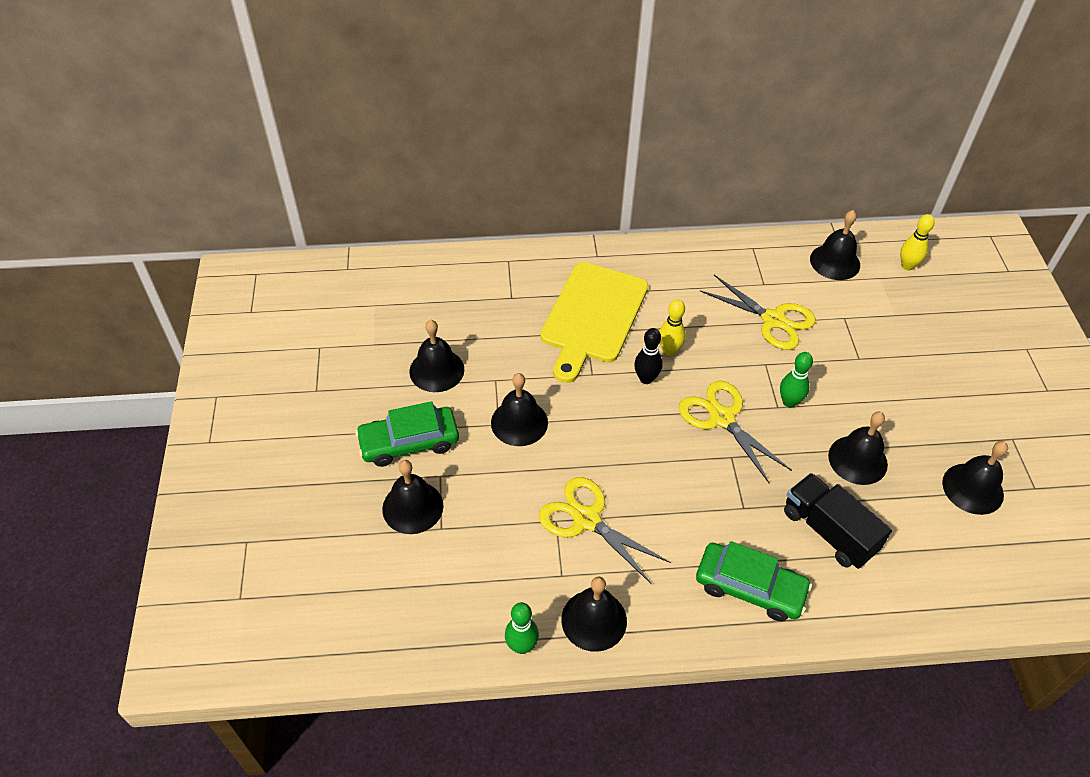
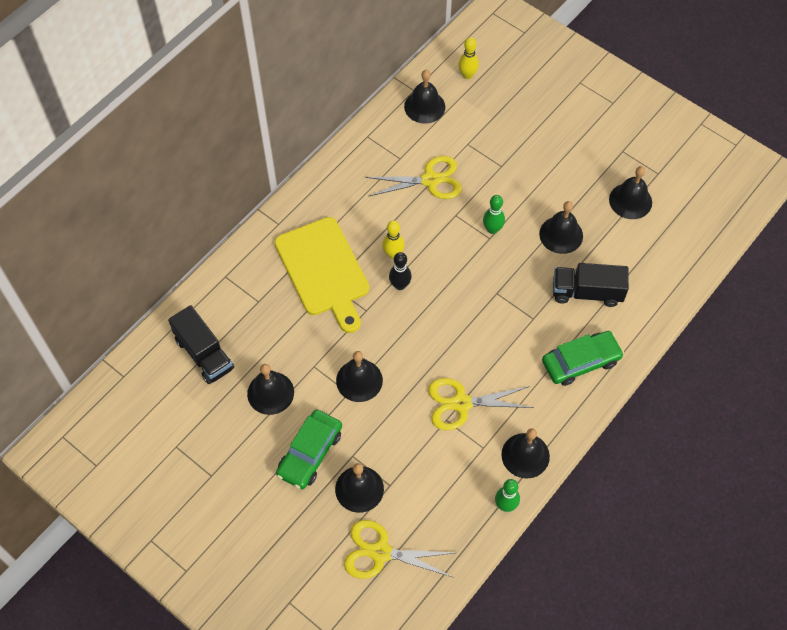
camera: 45 degrees left, 10 degrees up
(423, 301) = (204, 354): none -> black truck
(722, 418) = (467, 273): yellow scissors -> yellow scissors (381, 552)

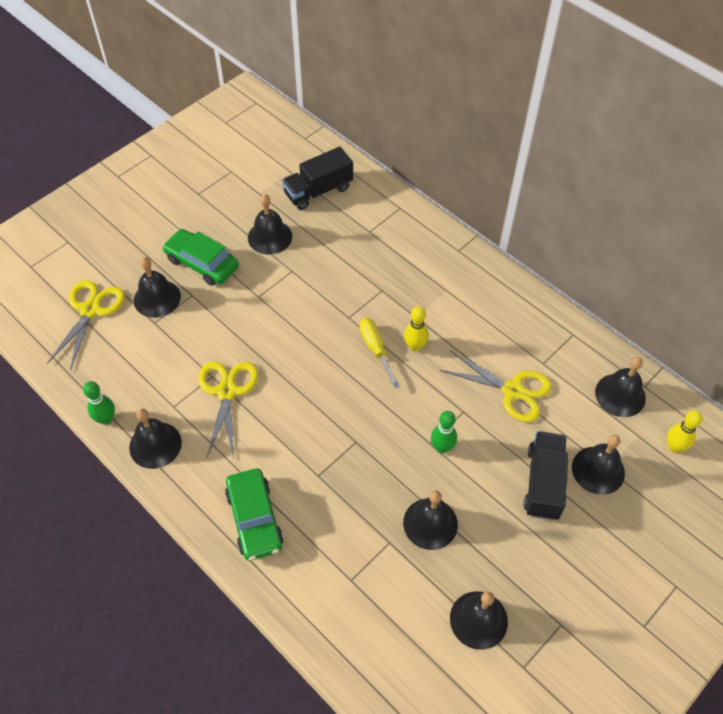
camera: 95 degrees right, 5 degrees down
(324, 270) = (400, 284): yellow cutting board -> none
(359, 380) = (270, 306): black bell -> black bell (598, 470)
(400, 285) = (375, 349): black bowling pin -> yellow screwdriver
(430, 180) = (512, 390): yellow scissors -> yellow scissors turned 60 degrees counterclockwise
(587, 292) = (346, 541): black truck -> black truck (543, 483)

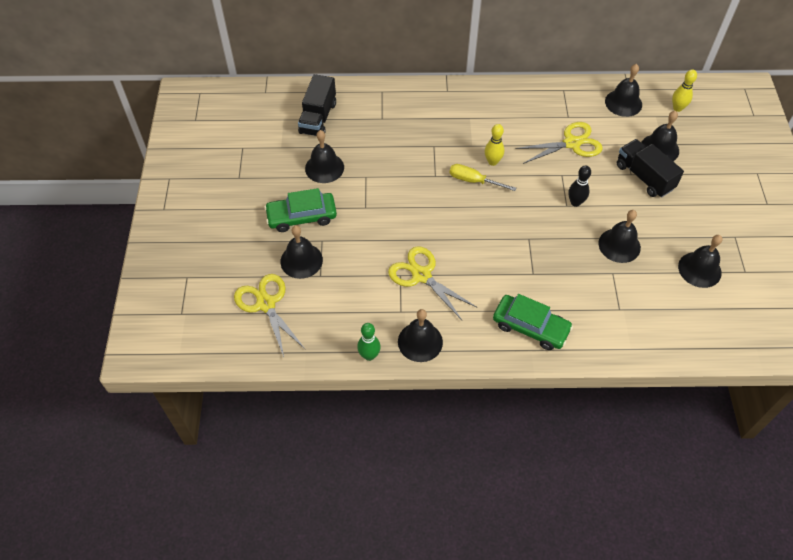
camera: 45 degrees left, 0 degrees up
(442, 447) = (575, 202): green bowling pin -> black bowling pin

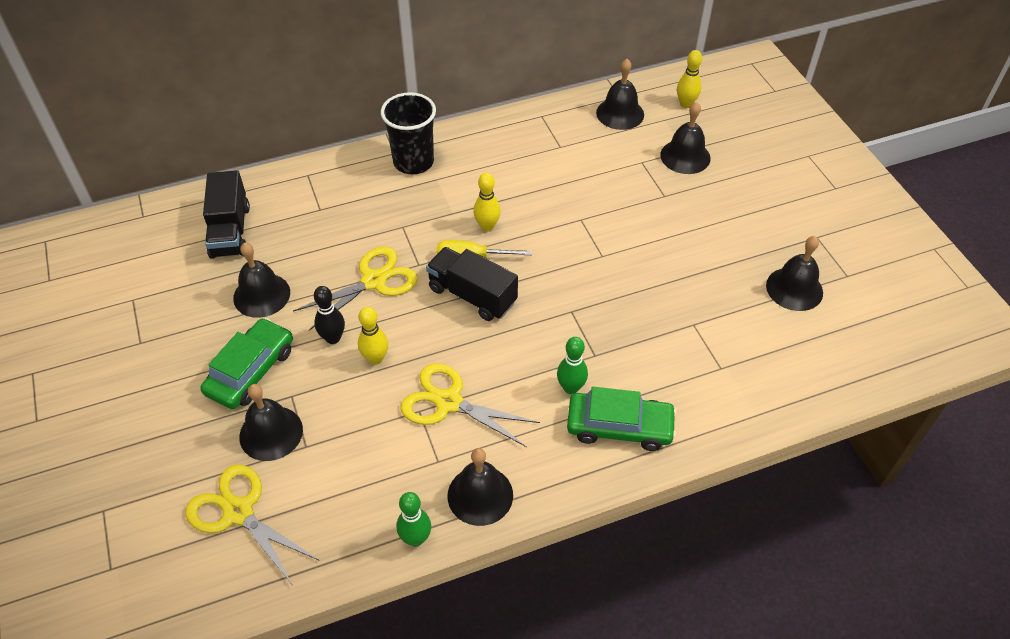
camera: 20 degrees left, 5 degrees down
(302, 216) = (251, 371): green car -> green car turned 150 degrees clockwise
(384, 232) = (375, 358): none -> yellow bowling pin
(458, 101) = (413, 162): none -> black cup
(507, 290) = (570, 388): none -> green bowling pin
(571, 143) = (577, 177): yellow scissors -> yellow scissors (373, 281)
(575, 202) = (611, 249): black bowling pin -> black bowling pin (333, 338)
(619, 245) = (687, 287): black bell -> none
(644, 177) = (681, 195): black truck -> black truck (472, 295)

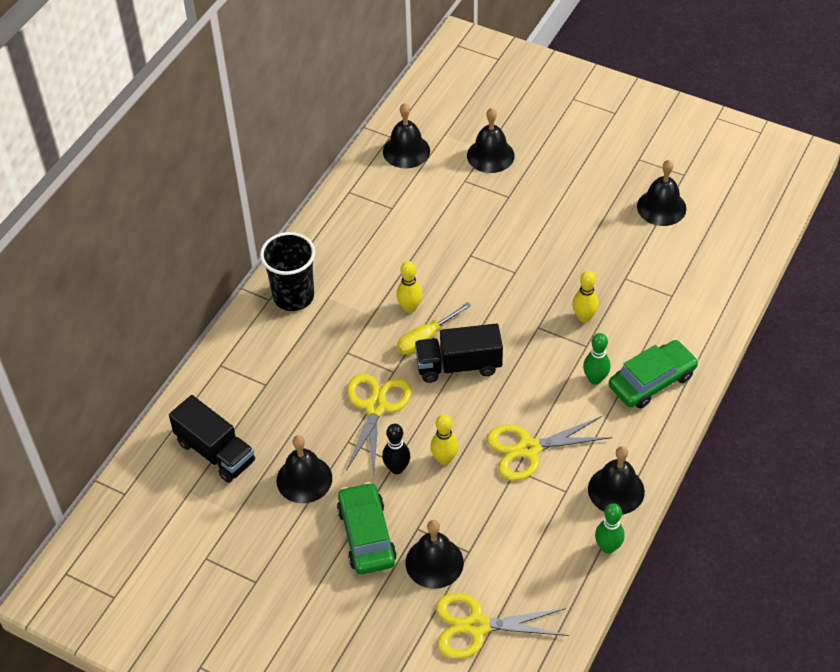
camera: 40 degrees left, 0 degrees up
(685, 104) = (446, 111): yellow bowling pin -> yellow bowling pin (584, 317)

